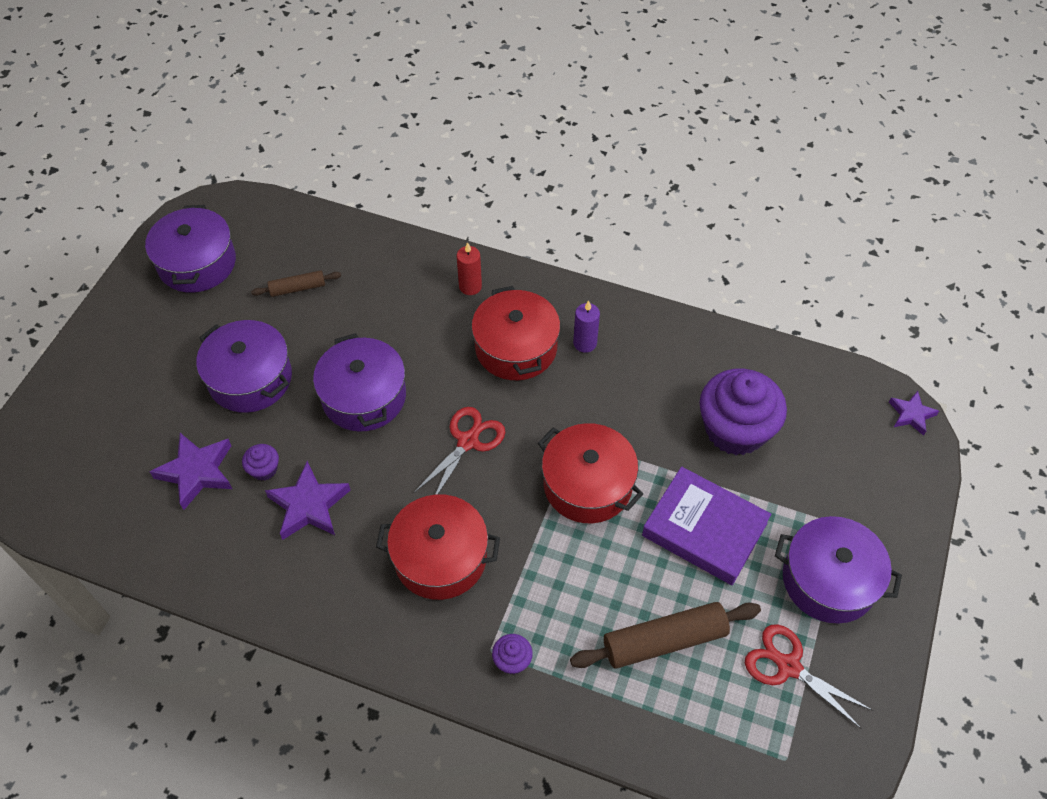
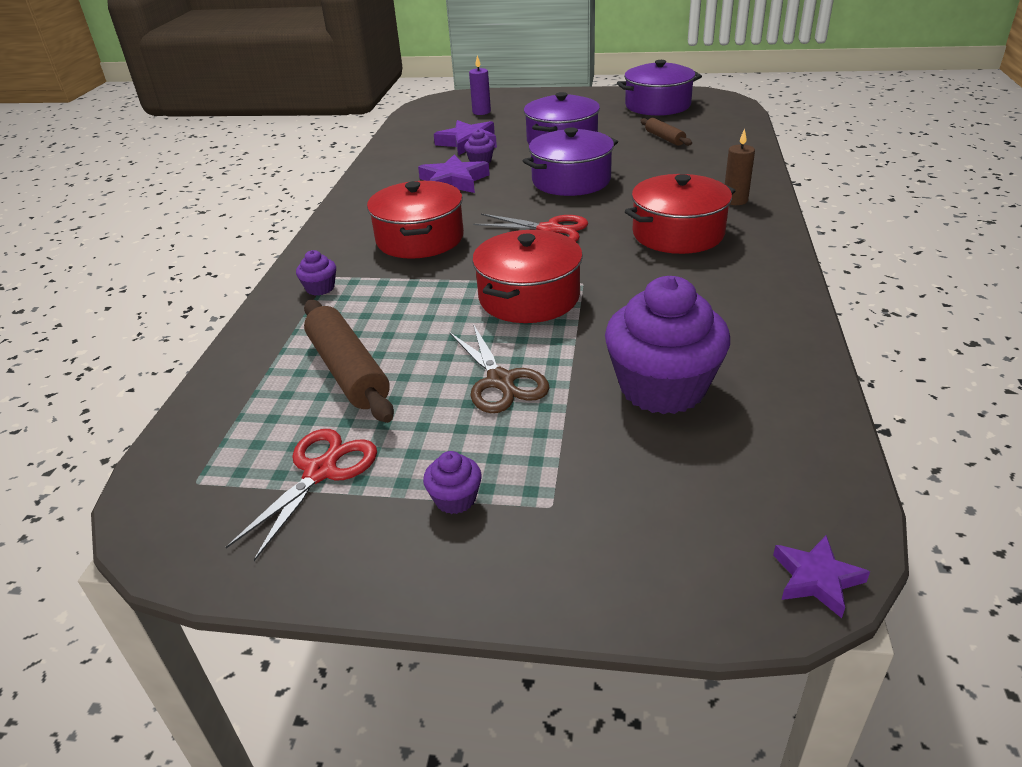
camera: 80 degrees right, 20 degrees down
(470, 286) = (735, 200): red candle -> brown candle
(585, 343) = (715, 268): purple candle -> purple candle (481, 112)
(704, 529) = (500, 381): purple book -> brown scissors
(828, 580) = (455, 499): purple pot -> purple cupcake

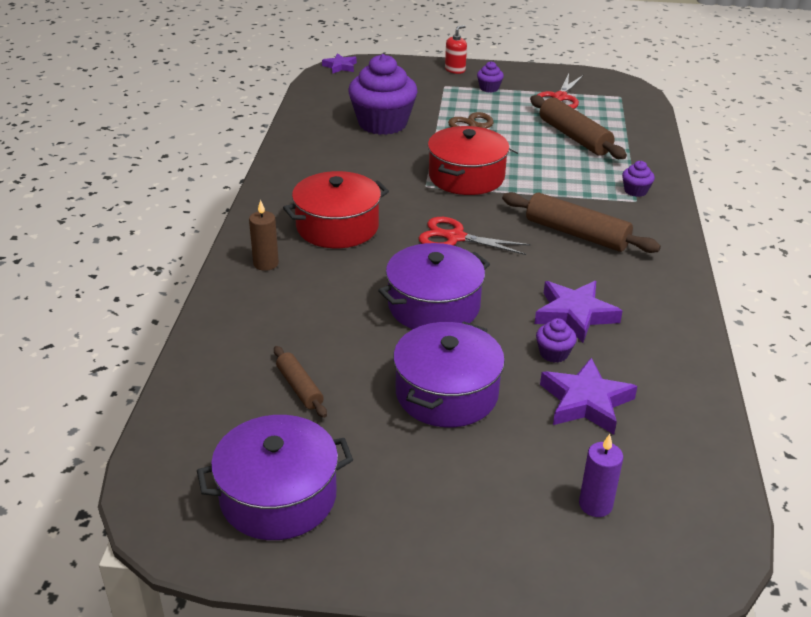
camera: 175 degrees right, 0 degrees up
(420, 239) = (576, 234): red pot -> brown rolling pin
(523, 573) = (455, 70): none -> red soap dispenser

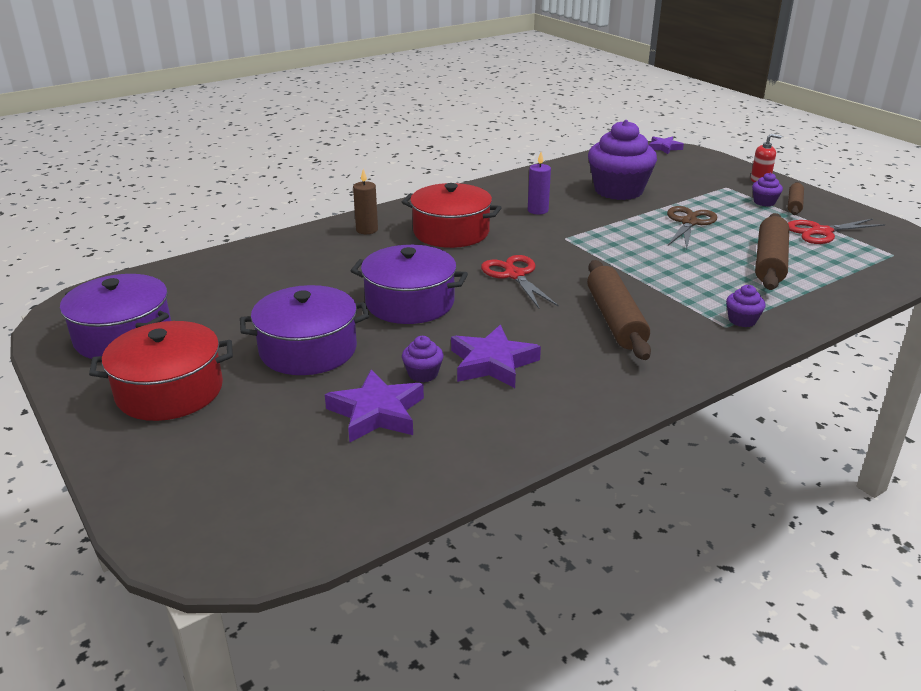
camera: 50 degrees right, 5 degrees down
(299, 388) = (245, 297): brown rolling pin -> brown rolling pin (794, 204)
(466, 177) = (609, 246): red pot -> red pot (170, 391)
(595, 505) = (245, 466): purple candle -> purple candle (537, 210)

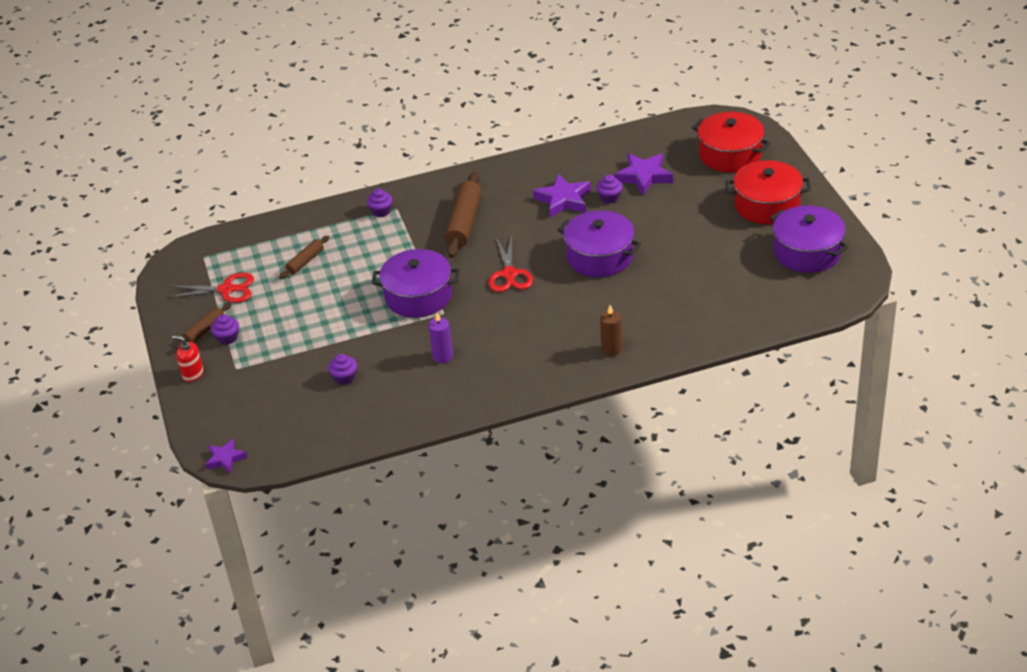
camera: 160 degrees left, 10 degrees up
(308, 350) = (679, 224): purple pot -> purple pot (418, 296)
(451, 232) = (537, 335): red pot -> red pot (730, 155)
(618, 190) = (344, 378): purple cupcake -> purple cupcake, size x0.42
(689, 222) = (322, 318): brown scissors -> none
(770, 262) = (305, 262): brown rolling pin -> brown rolling pin, size x0.55

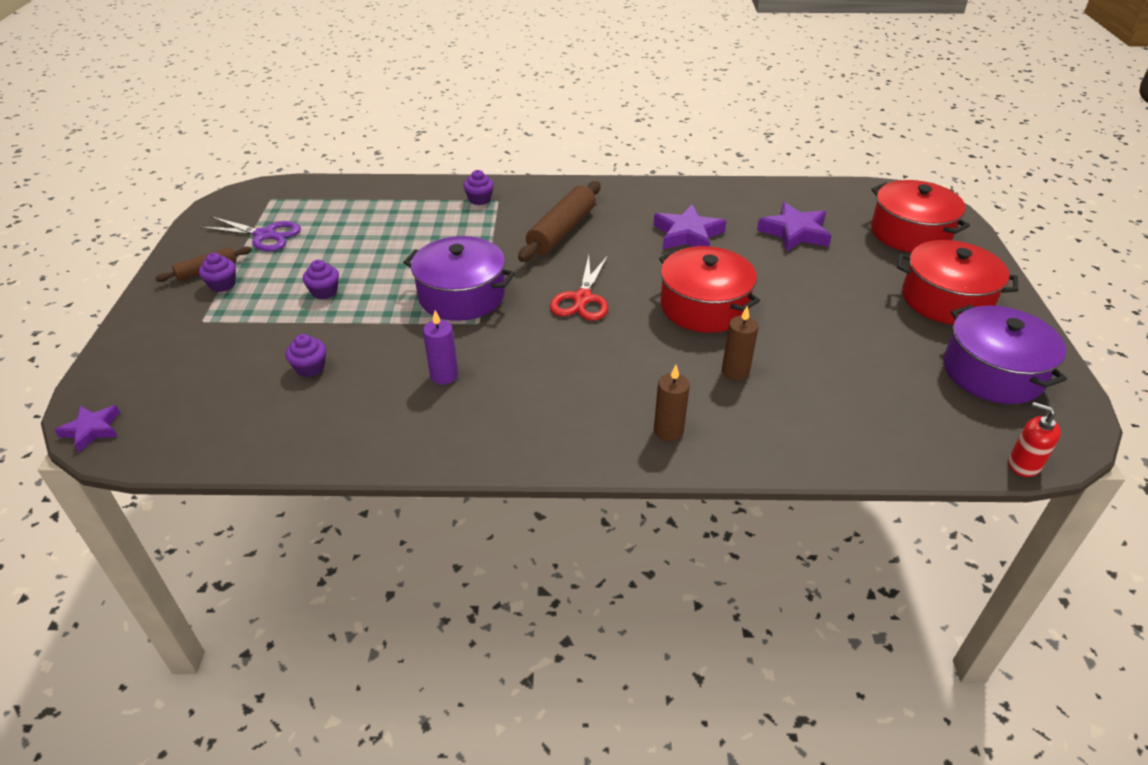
camera: 15 degrees right, 0 degrees up
(193, 374) = (152, 314): red soap dispenser -> red soap dispenser (1023, 464)
(226, 290) = (265, 235): red scissors -> purple scissors
(305, 262) = (366, 228): brown rolling pin -> none
(599, 256) = (704, 306): purple pot -> red pot
(609, 198) = (744, 245): purple cupcake -> purple cupcake (324, 292)
(639, 298) = (735, 371): none -> brown candle

